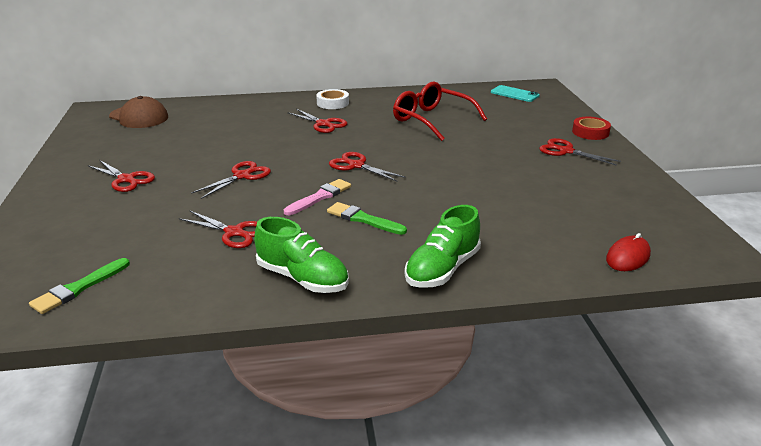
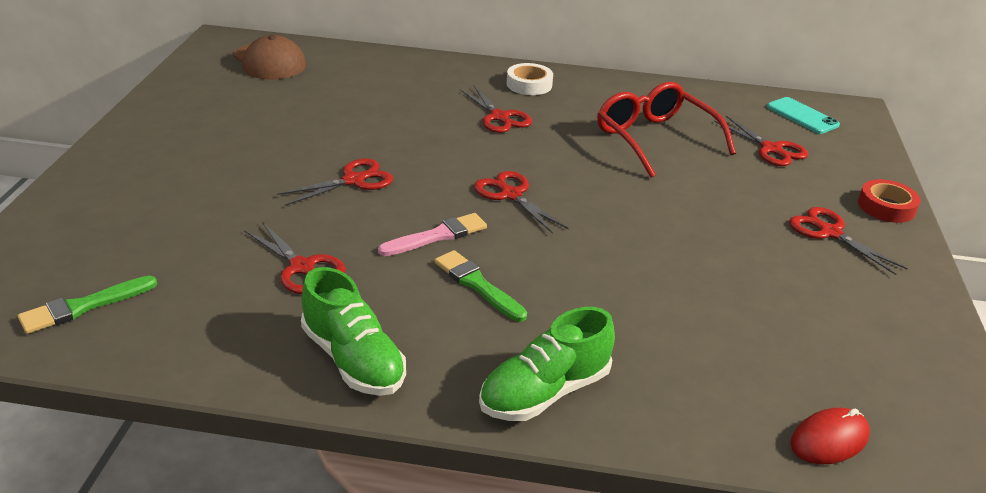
camera: 15 degrees right, 5 degrees up
(126, 180) = (210, 156): red scissors -> red scissors (772, 149)

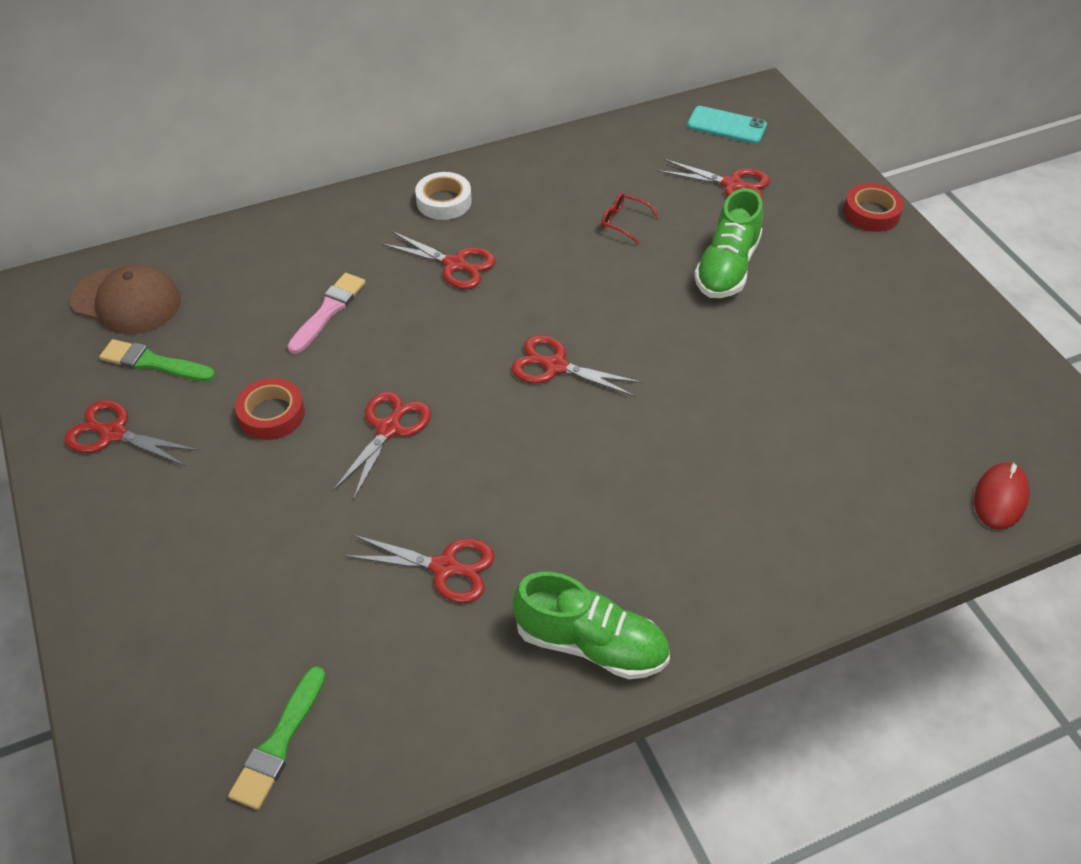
camera: 30 degrees left, 15 degrees up
(288, 144) = (272, 414): none -> red tape
(437, 236) = (534, 456): pink brush -> pink brush (328, 311)
(477, 285) = (620, 495): green brush -> green brush (153, 363)
(544, 392) = (772, 580): green shoe -> green shoe (727, 268)
(654, 139) = (623, 222): red glasses -> red glasses, size x0.41
(829, 232) = (849, 269): red scissors -> red scissors (112, 433)

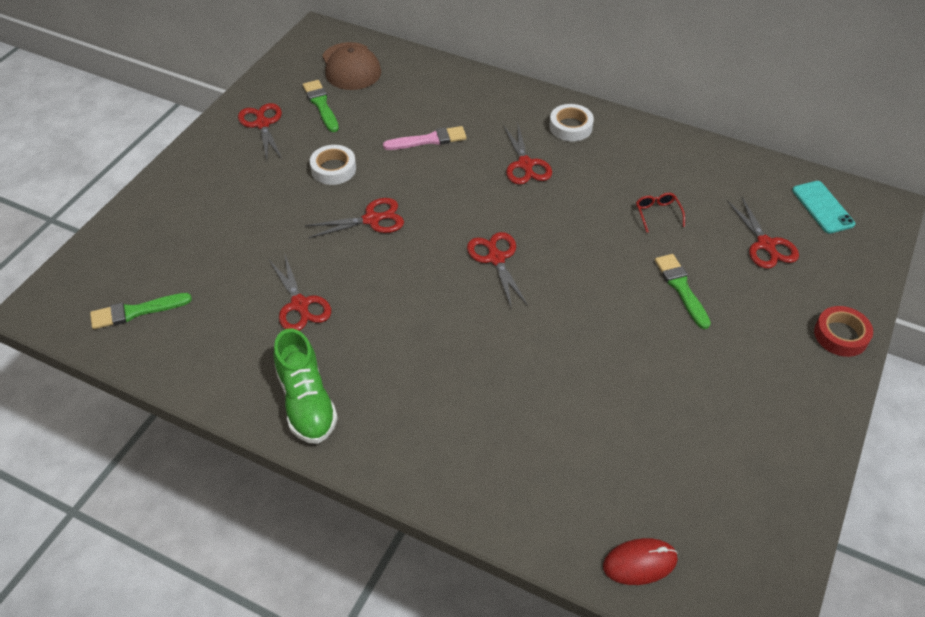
camera: 50 degrees right, 0 degrees up
(272, 414) = (333, 169): red tape -> white tape
(727, 268) = (681, 288): green shoe -> green brush

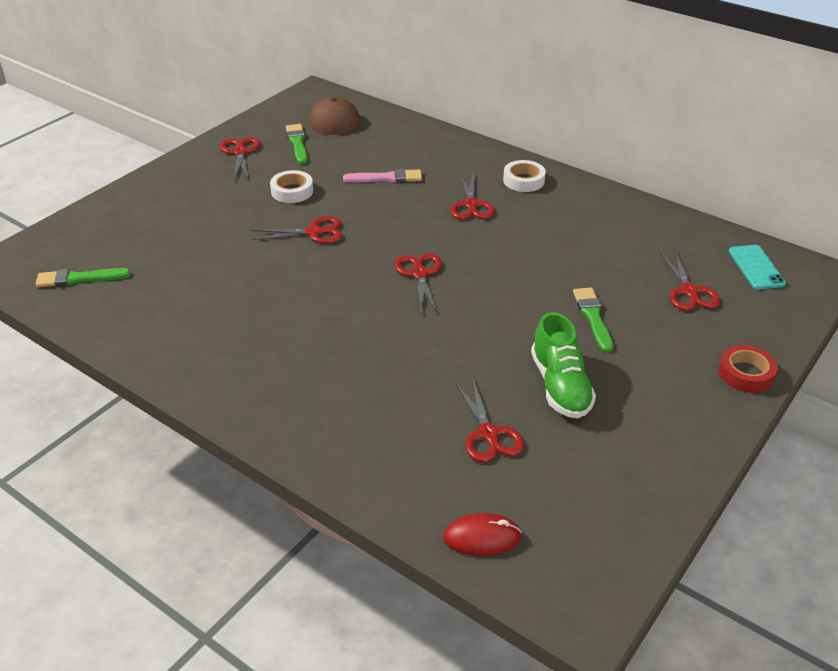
camera: 10 degrees right, 10 degrees down
(300, 305) = (226, 290): red scissors -> red scissors (489, 435)
(306, 402) = (205, 365): green shoe -> green shoe (560, 386)
(657, 214) = (587, 256): red glasses -> none

